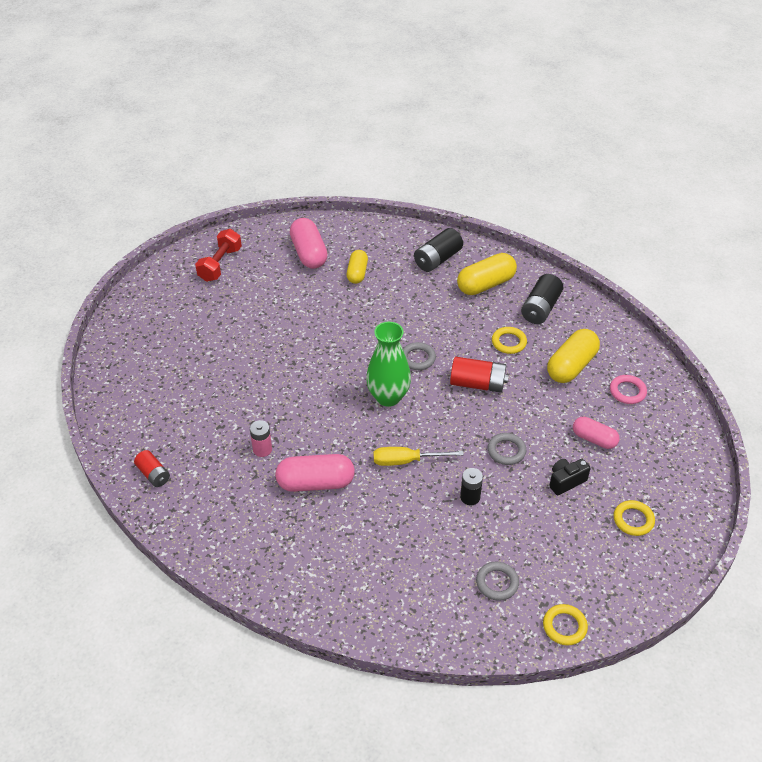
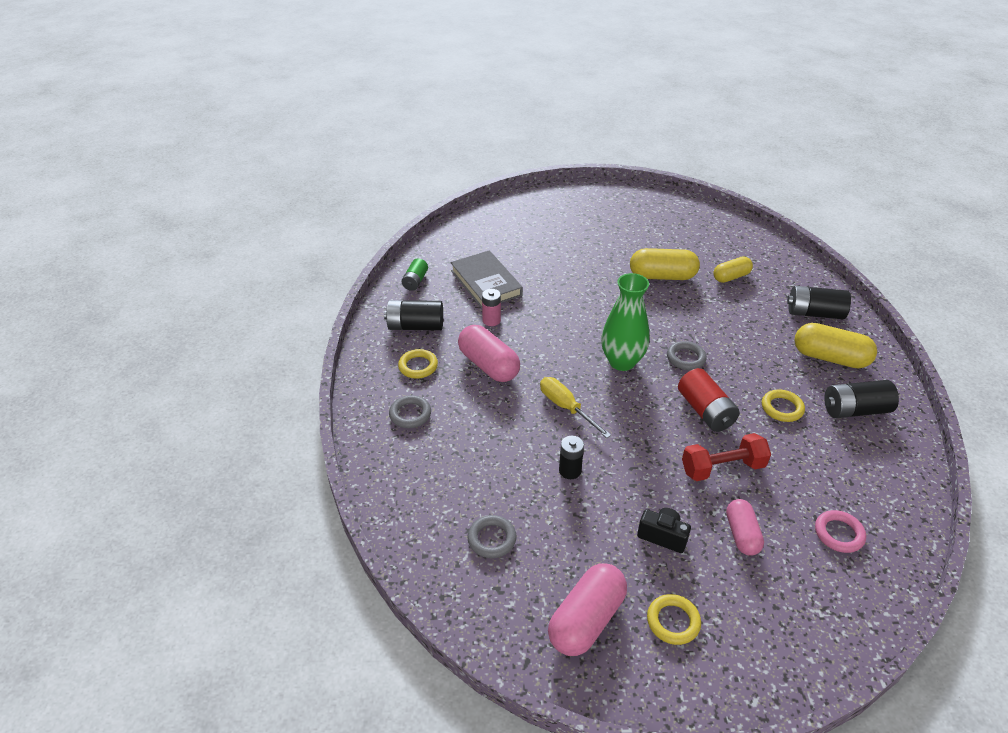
camera: 55 degrees right, 5 degrees down
(153, 474) = (415, 281): red battery -> green battery
(209, 425) = (486, 283): none -> grey book
(217, 507) = (415, 326): none -> black battery
(220, 264) = (642, 209): red dumbbell -> red dumbbell (722, 468)
(309, 253) = (714, 242): pink capsule -> pink capsule (586, 620)
(506, 451) = (650, 471): grey ring -> grey ring (410, 414)
(564, 626) = (485, 621): yellow ring -> yellow ring (418, 366)
(571, 366) = (813, 469): yellow capsule -> yellow capsule (662, 276)

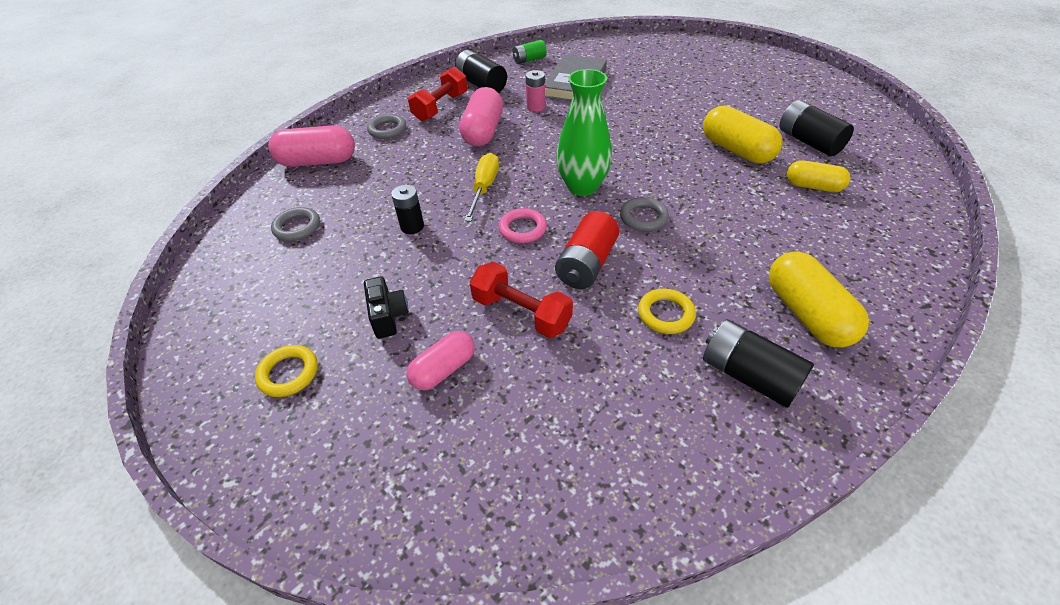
camera: 50 degrees right, 5 degrees up
(418, 366) = (441, 107): yellow ring -> red dumbbell
(586, 620) = (250, 318): pink capsule -> pink capsule (318, 161)
(814, 313) = (862, 267): black battery -> black battery (809, 142)
(839, 534) = (524, 450): pink ring -> pink ring (522, 229)

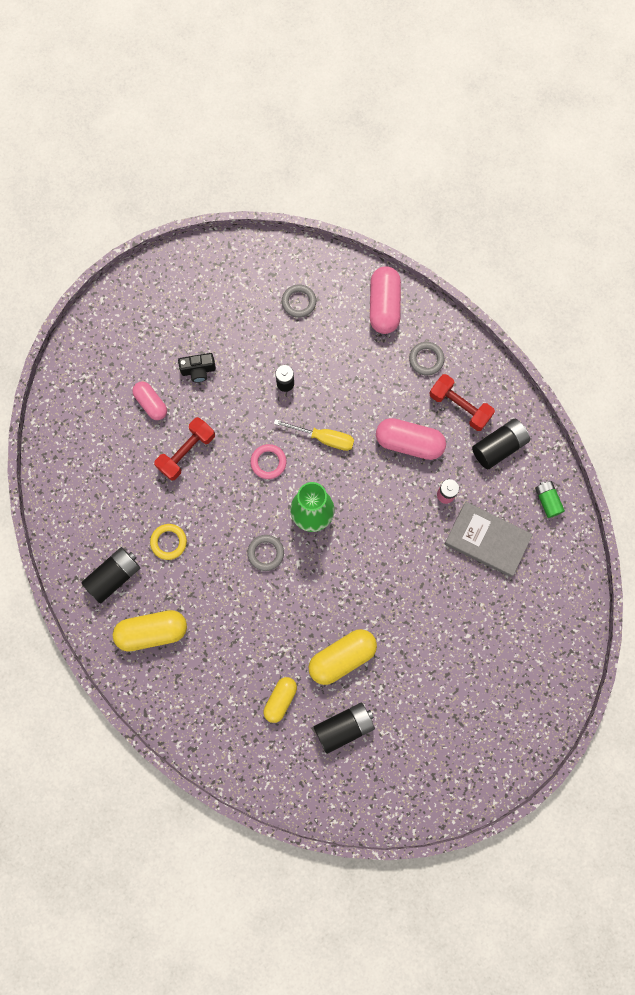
camera: 95 degrees right, 30 degrees up
(288, 373) = (164, 317): yellow ring -> none
(586, 264) = (223, 501): red battery -> none

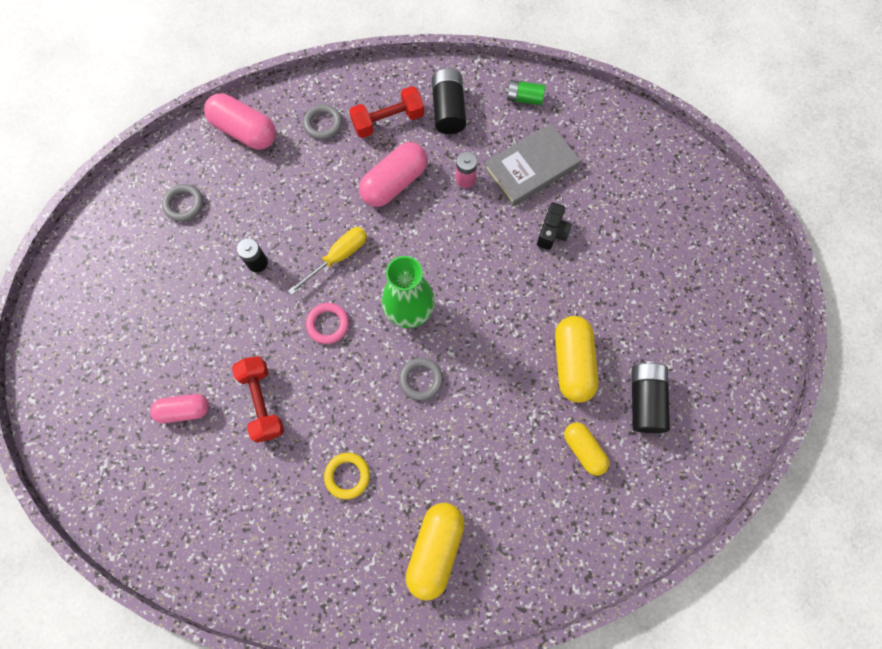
camera: 60 degrees left, 5 degrees down
(114, 576) = (348, 559): black battery -> none
(198, 370) = (183, 341): black camera -> black camera (552, 232)

